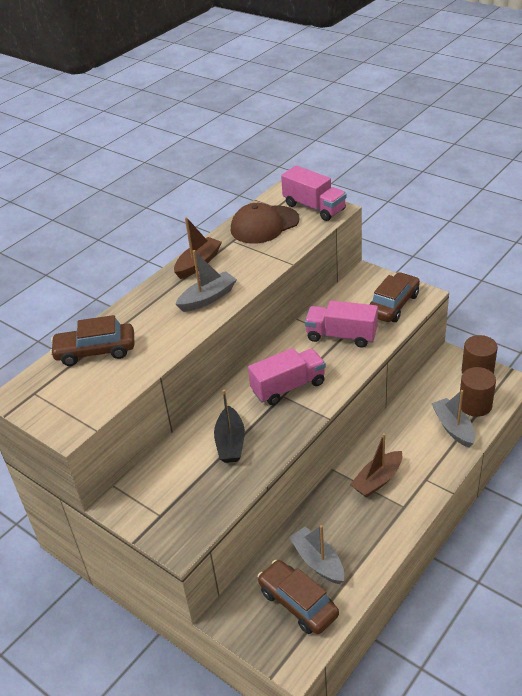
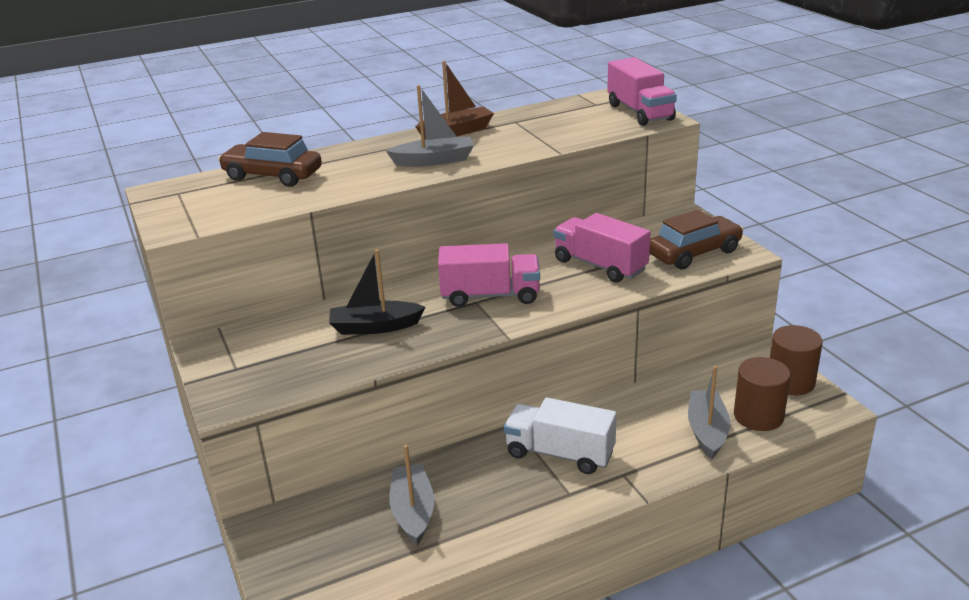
camera: 25 degrees right, 10 degrees down
(230, 442) = (375, 327): black boat -> black boat turned 60 degrees clockwise
(264, 225) = (565, 116): brown cap -> none
(298, 603) = (351, 546): brown car -> none
(377, 480) = (559, 453): brown boat -> white truck

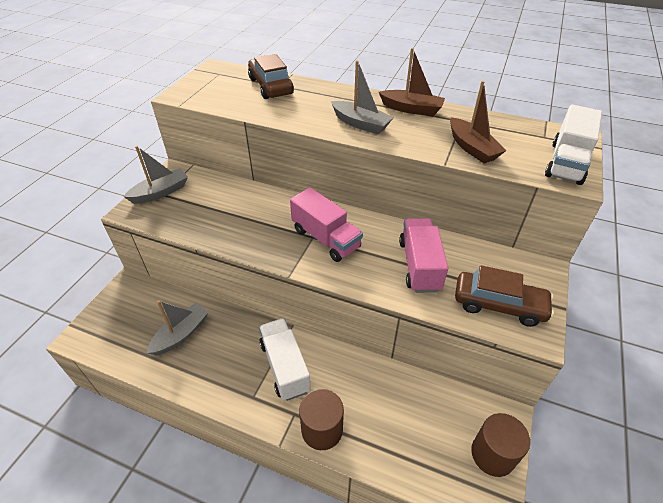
camera: 45 degrees right, 15 degrees up
(375, 327) = (245, 215): black boat -> none
(559, 134) = (472, 148): none -> brown boat
(640, 112) = (566, 163): pink truck -> white truck
(707, 431) = (381, 434): grey boat -> grey boat (160, 192)
(758, 416) = (429, 457): brown cylinder -> brown cylinder (322, 429)

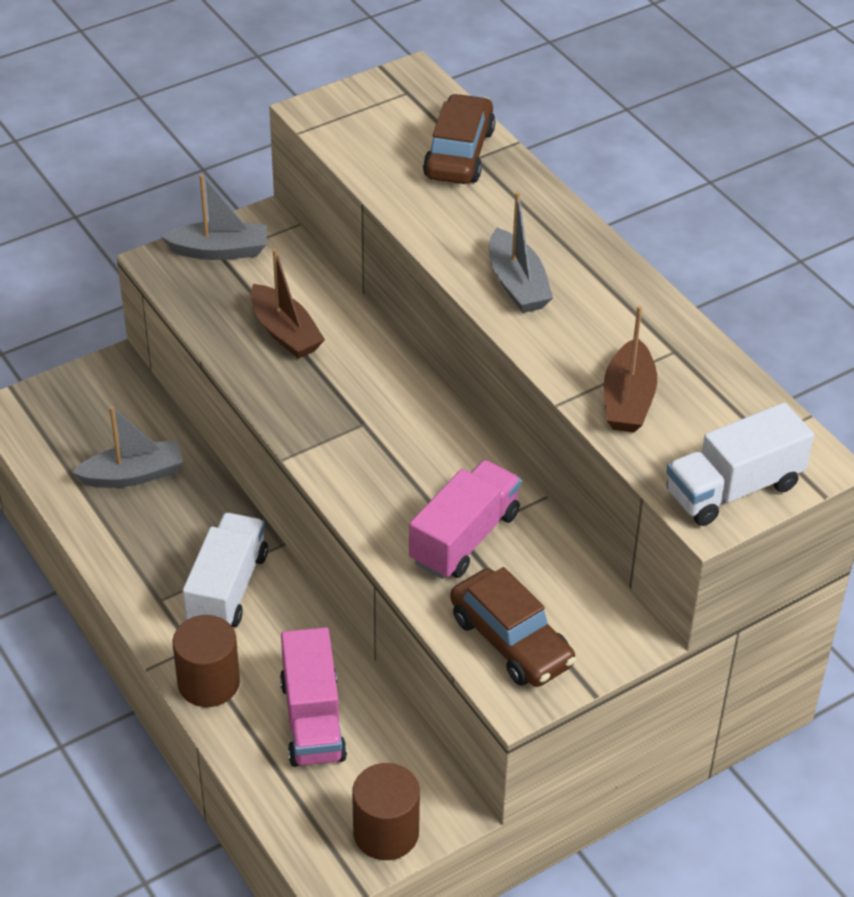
camera: 35 degrees right, 0 degrees up
(326, 238) = (378, 435): pink truck -> pink truck (312, 719)
(411, 109) = (624, 294): brown boat -> brown boat (285, 332)

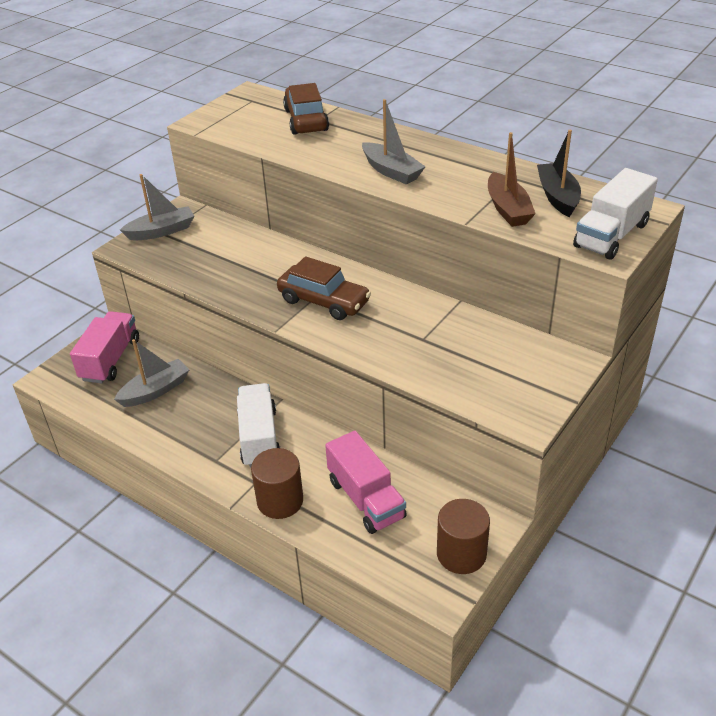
camera: 20 degrees left, 5 degrees down
(285, 332) = (232, 262): brown boat -> none
(464, 538) = (426, 338): pink truck -> pink truck (110, 359)
(511, 641) = (499, 388): brown car -> brown car (324, 301)
(709, 402) = (557, 197): none -> black boat

